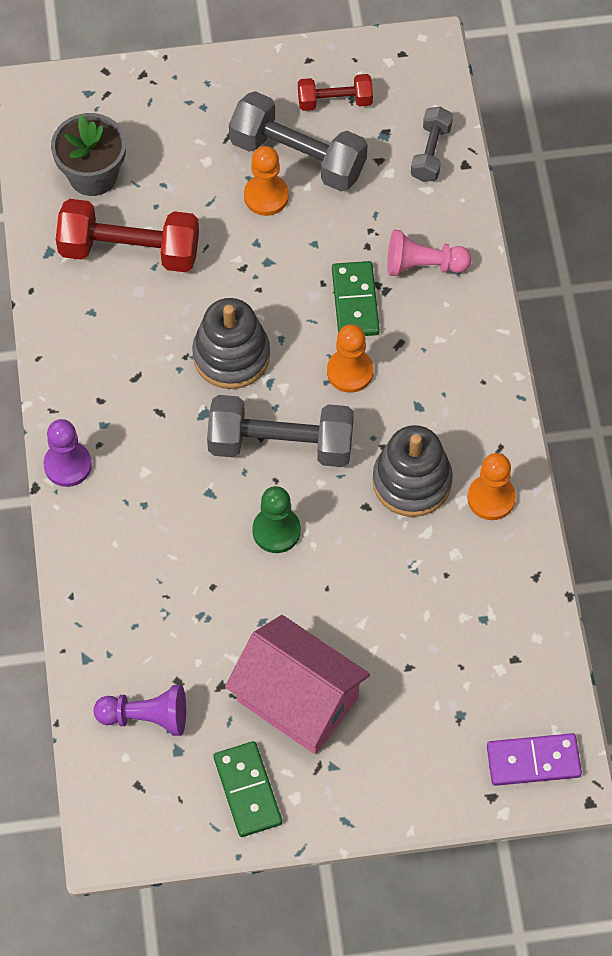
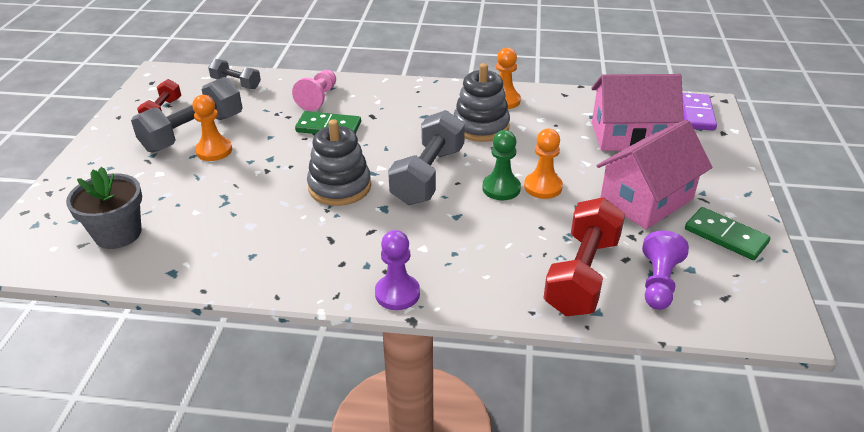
camera: 75 degrees left, 25 degrees down
(129, 250) = (208, 224): red dumbbell -> red dumbbell (582, 275)
(248, 790) = (725, 236): green domino -> green domino turned 45 degrees clockwise
(350, 372) = (383, 137): orange pawn -> orange pawn (543, 187)
(444, 672) = (629, 136): none -> pink house

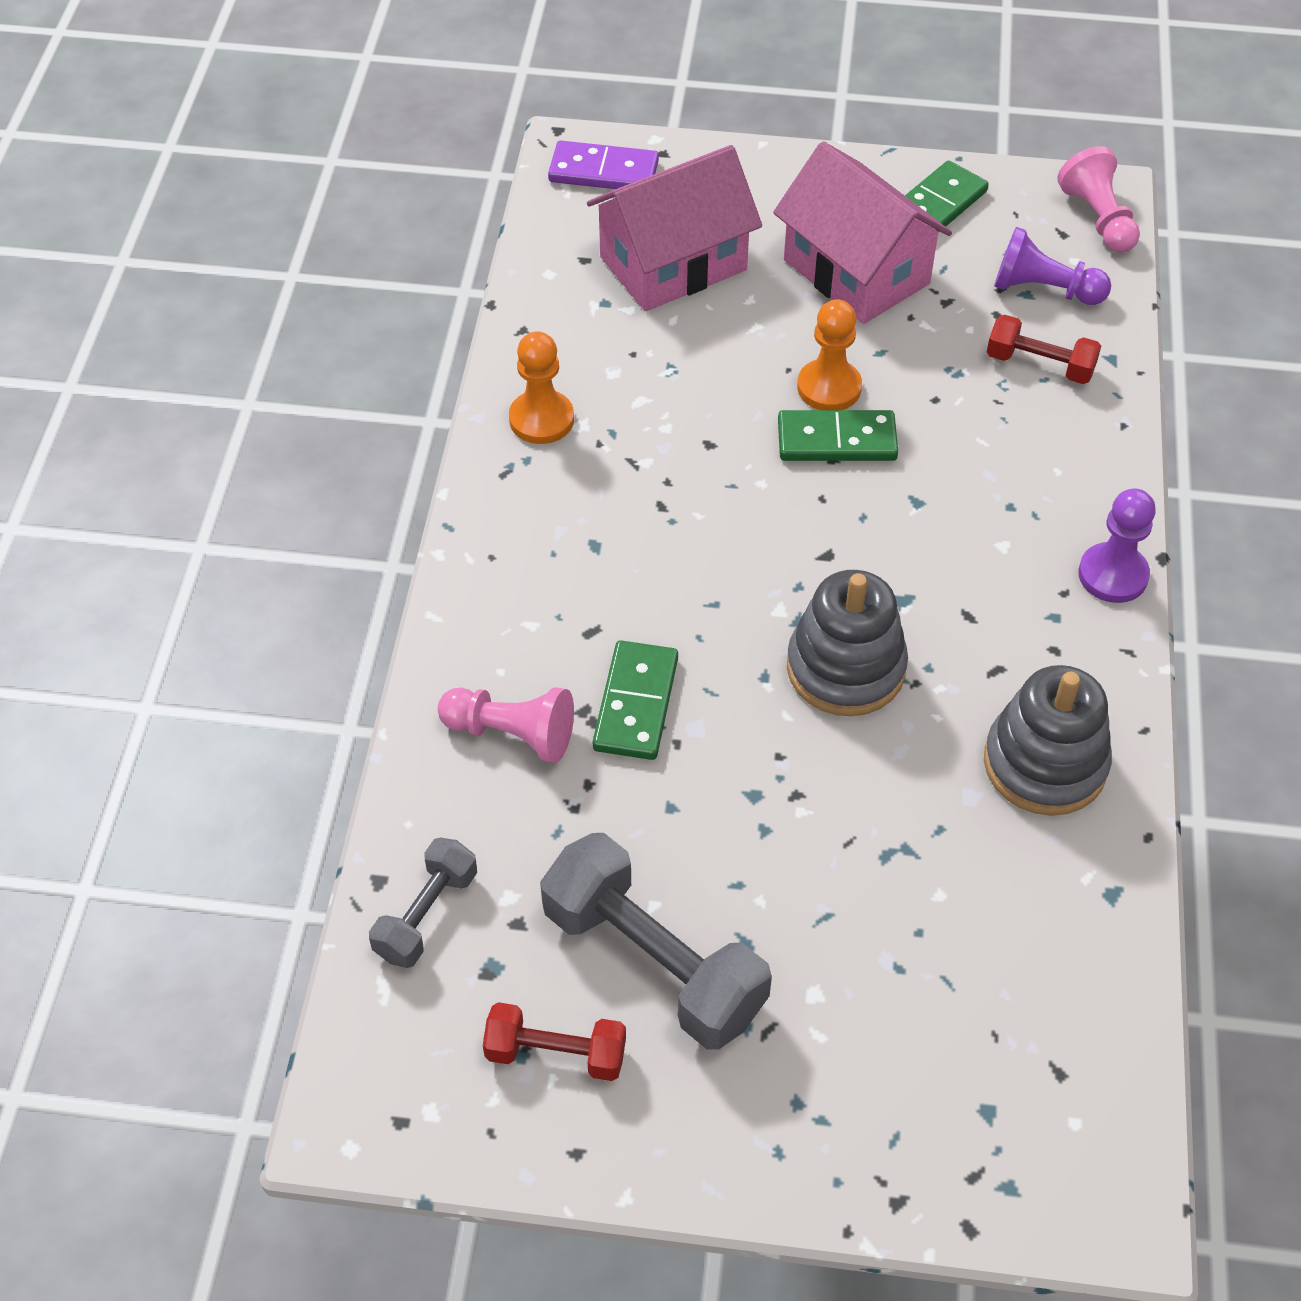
camera: 90 degrees left, 15 degrees up
(118, 234) = (1021, 1014): grey flower pot -> none
(214, 151) = (727, 904): orange pawn -> none
(428, 175) = (803, 538): grey dumbbell -> none
(481, 126) = (638, 458): grey stacking toy -> grey stacking toy (1044, 764)
(501, 188) = (836, 440): green pawn -> green domino
(582, 275) = (1039, 365): red dumbbell -> red dumbbell, size x0.56
(629, 136) = (673, 263): pink house -> pink house turned 60 degrees clockwise
(751, 318) = (1098, 218): none -> pink pawn

